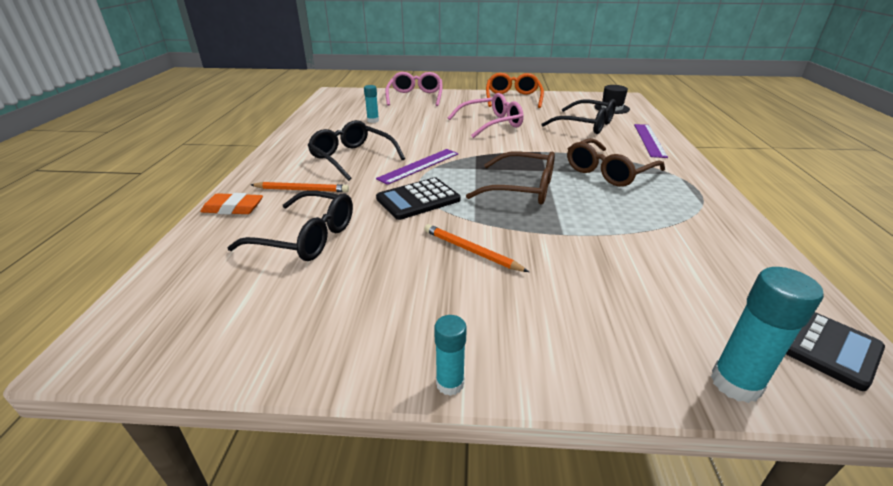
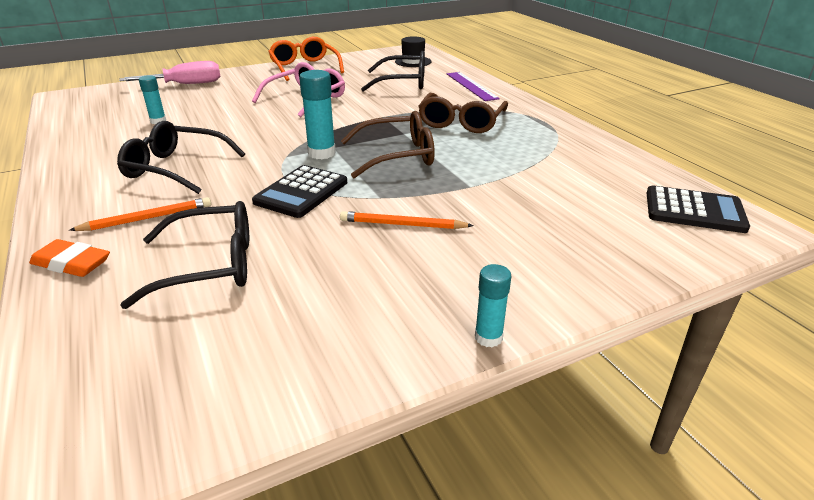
camera: 30 degrees left, 0 degrees up
(233, 208) = (72, 263): orange eraser -> orange eraser turned 45 degrees clockwise
(415, 97) = (186, 84): pink glasses -> pink screwdriver
(419, 166) = (268, 158): purple ruler -> none
(735, 383) = (678, 256): turquoise glue stick -> turquoise glue stick (321, 153)

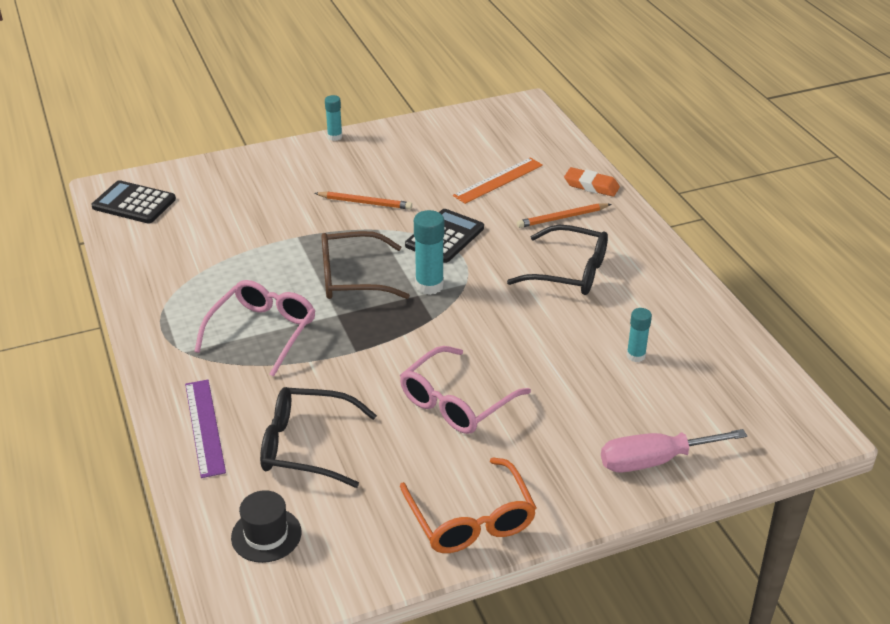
camera: 175 degrees left, 5 degrees up
(210, 265) = (498, 180): black glasses -> orange ruler
(461, 122) = (262, 332): brown glasses -> pink glasses

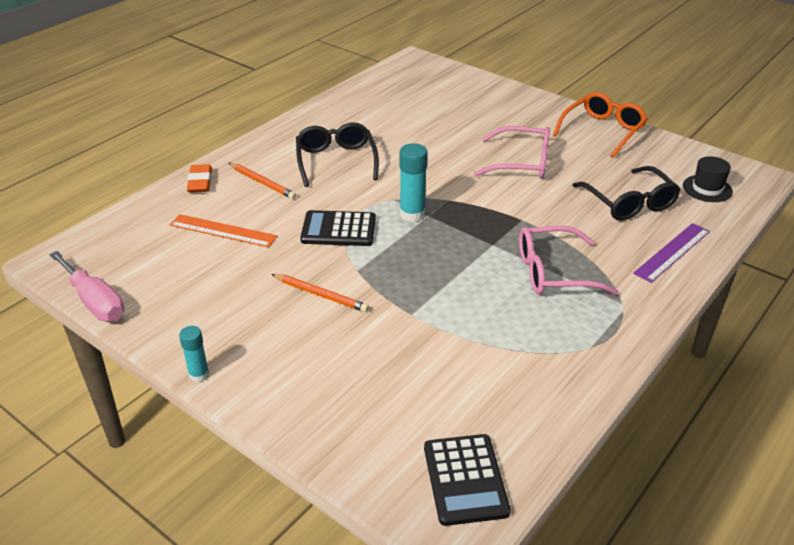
camera: 120 degrees left, 0 degrees up
(352, 278) = (440, 255): brown glasses -> none
(365, 203) = (320, 295): orange pencil -> orange pencil turned 135 degrees clockwise
(636, 356) = (406, 117): turquoise glue stick -> none
(654, 461) = (491, 93): pink screwdriver -> pink screwdriver (95, 301)

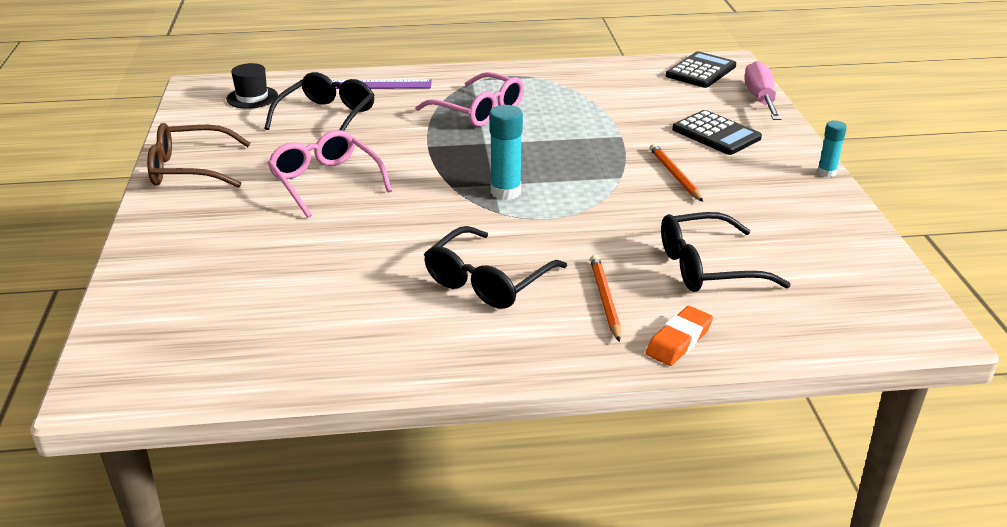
camera: 135 degrees left, 5 degrees down
(95, 301) = (894, 262): pink screwdriver -> pink screwdriver (760, 99)
(223, 231) = (707, 267): orange ruler -> black glasses
(338, 229) = (591, 212): black calculator -> black calculator (716, 134)
(602, 131) = (190, 169): orange glasses -> brown glasses

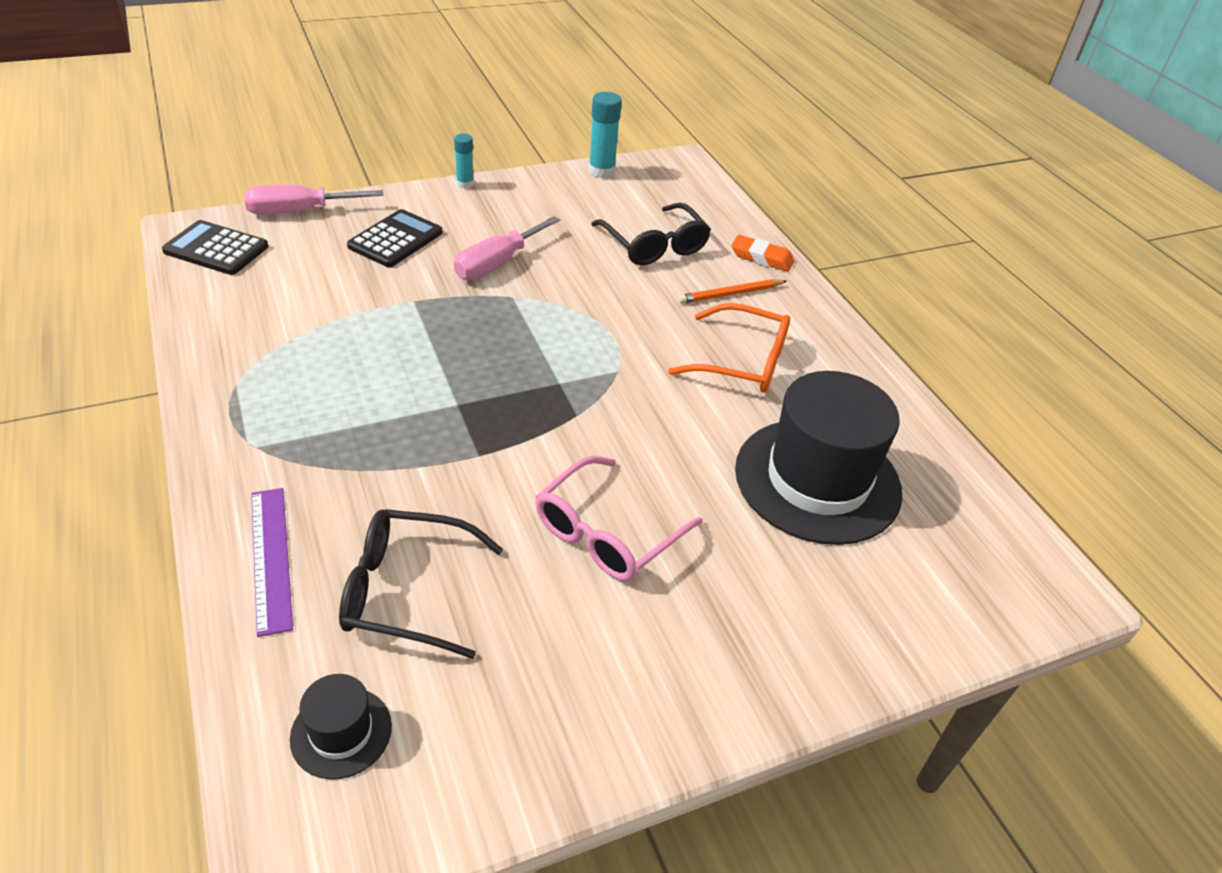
camera: 110 degrees left, 10 degrees up
(190, 169) = (628, 713): brown glasses -> none
(314, 285) = (817, 480): none -> black hat
(479, 111) = (361, 424): pink glasses -> none
(488, 281) = (742, 362): black glasses -> orange glasses
(505, 192) = (573, 371): turquoise glue stick -> turquoise glue stick (601, 171)
(675, 175) = (497, 263): orange pencil -> pink screwdriver

